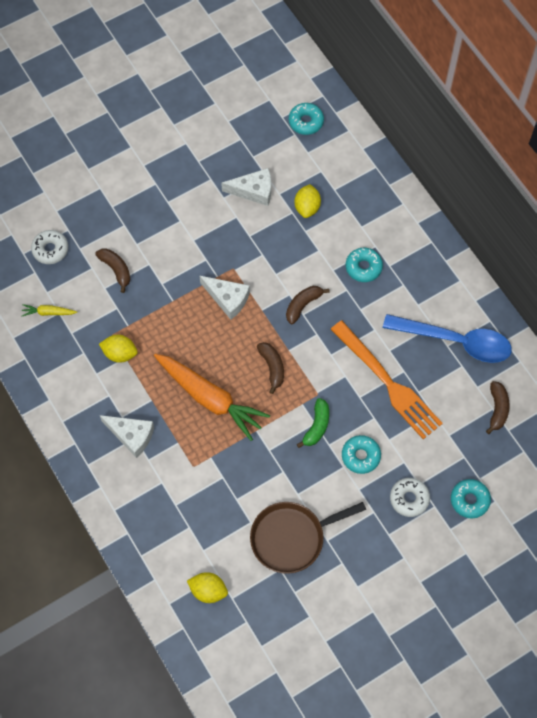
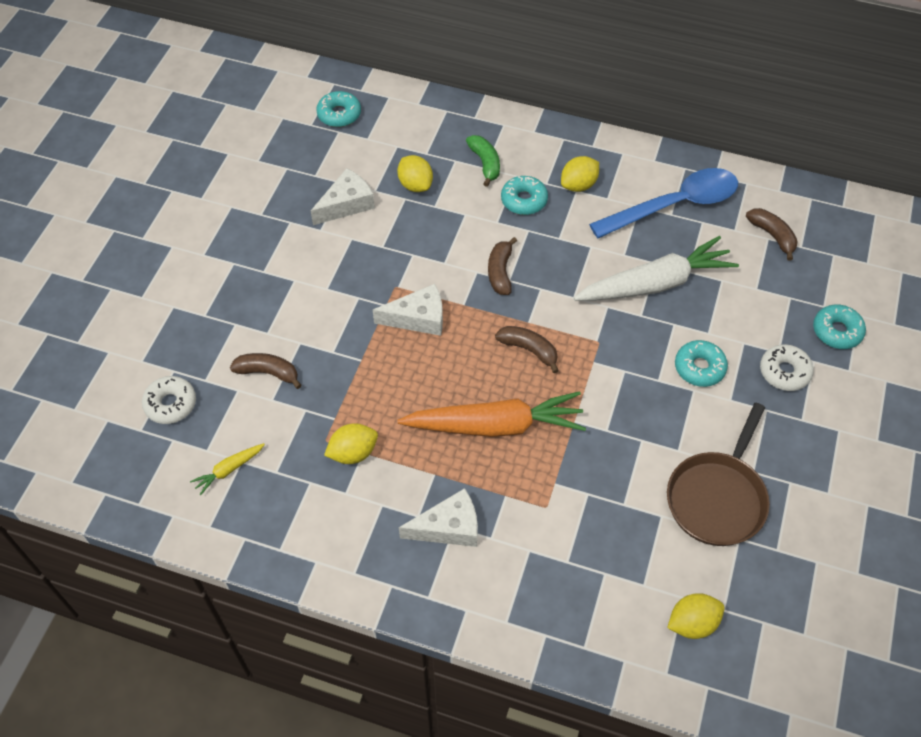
camera: 40 degrees left, 10 degrees down
(316, 426) = (629, 372): green banana -> green banana (485, 163)
(389, 383) = (655, 283): orange fork -> white carrot
(408, 282) = (578, 185): none -> yellow lemon

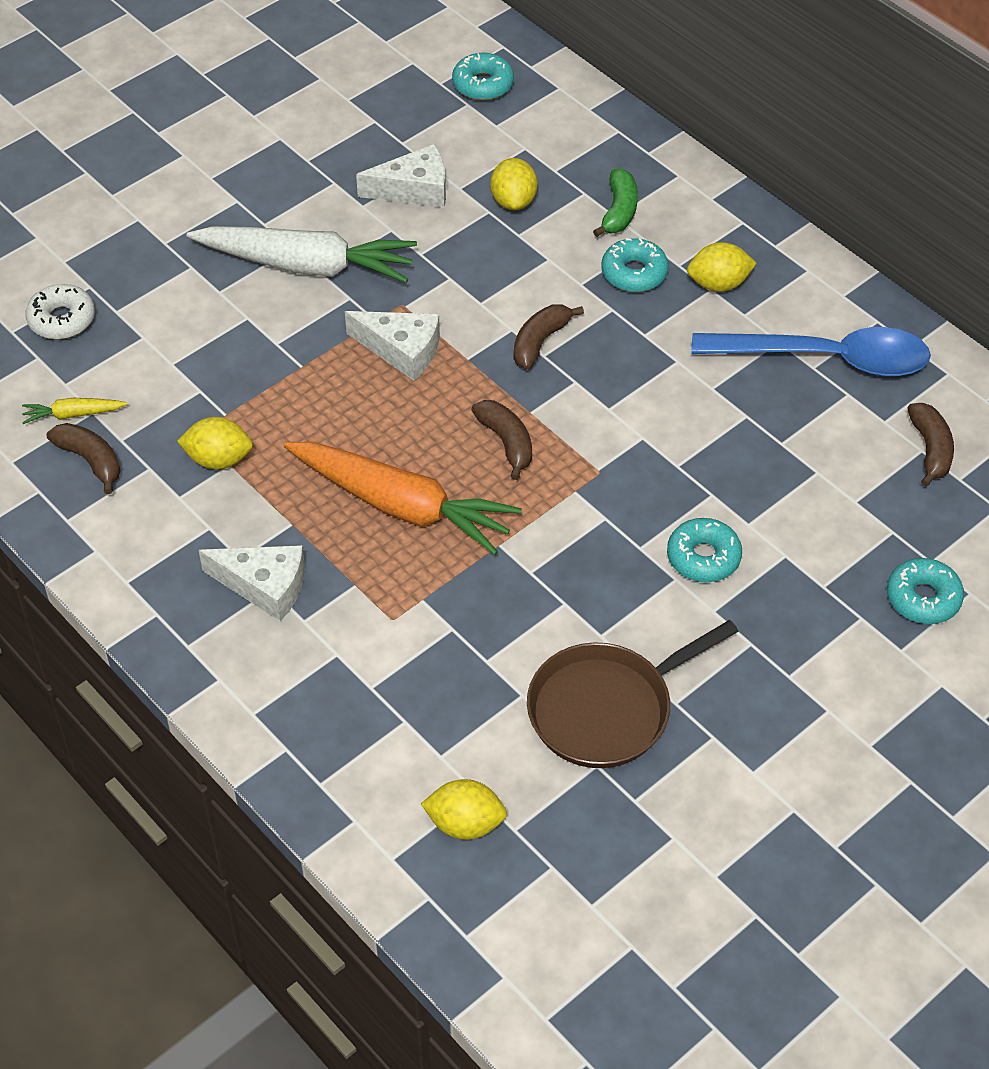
camera: 30 degrees right, 5 degrees down
(268, 373) = (188, 334): brown banana -> brown banana (90, 461)
(655, 283) = (725, 438): white carrot -> white carrot (306, 265)
(784, 372) = (811, 612): white donut -> none

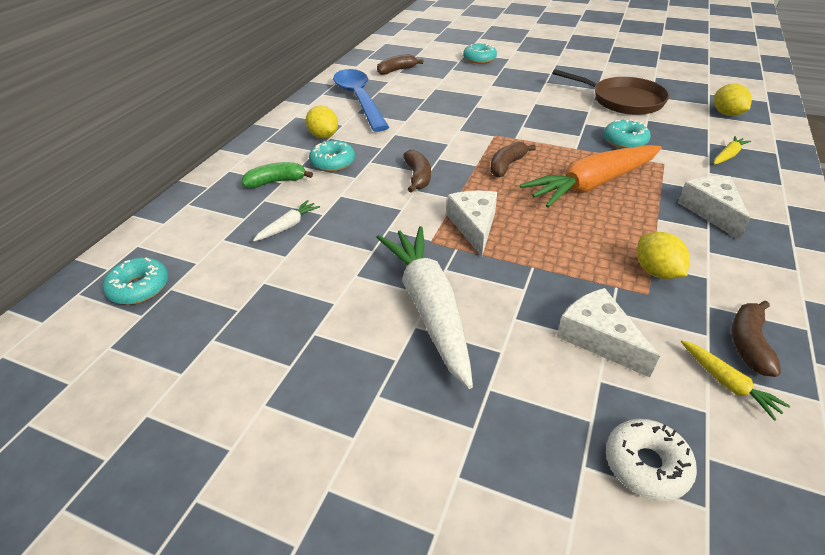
camera: 115 degrees left, 10 degrees down
(356, 711) = (727, 156): none -> yellow carrot
(401, 505) = (592, 184): orange carrot -> orange carrot turned 120 degrees counterclockwise
(414, 190) = (300, 279): white cheese -> white cheese (598, 338)
(513, 201) = (288, 226): yellow lemon -> white carrot
(540, 342) = (418, 177): brown banana -> brown banana turned 105 degrees counterclockwise
(703, 557) = (515, 100): turquoise donut -> turquoise donut (625, 141)

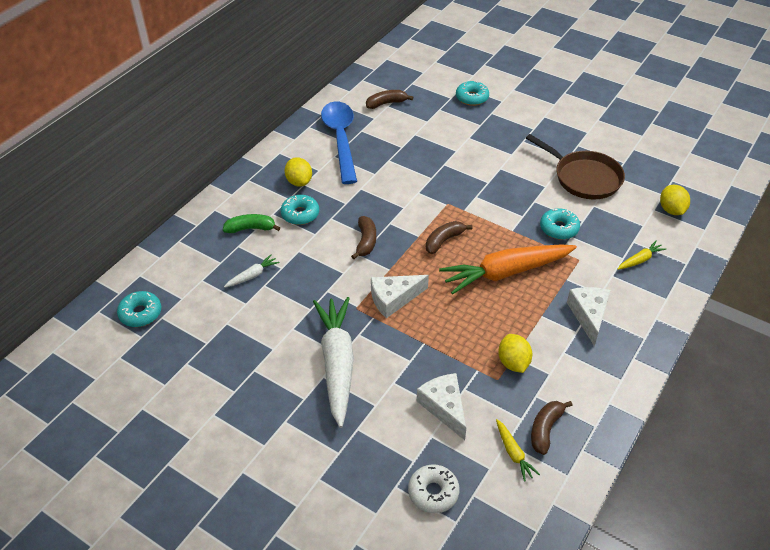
camera: 10 degrees right, 5 degrees up
(474, 226) = (394, 299): white cheese -> white cheese turned 120 degrees counterclockwise

